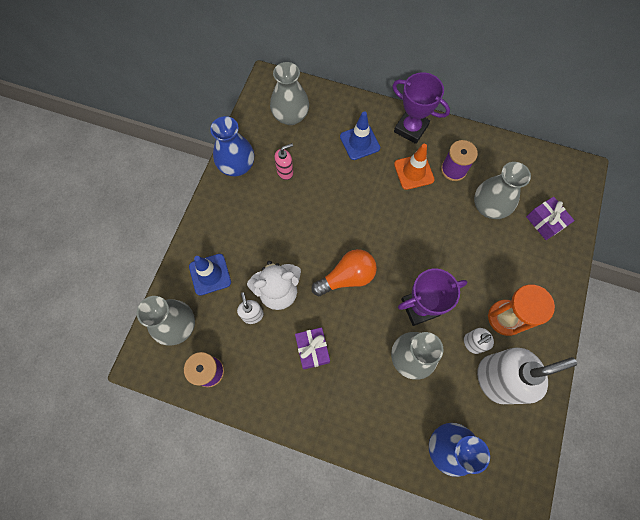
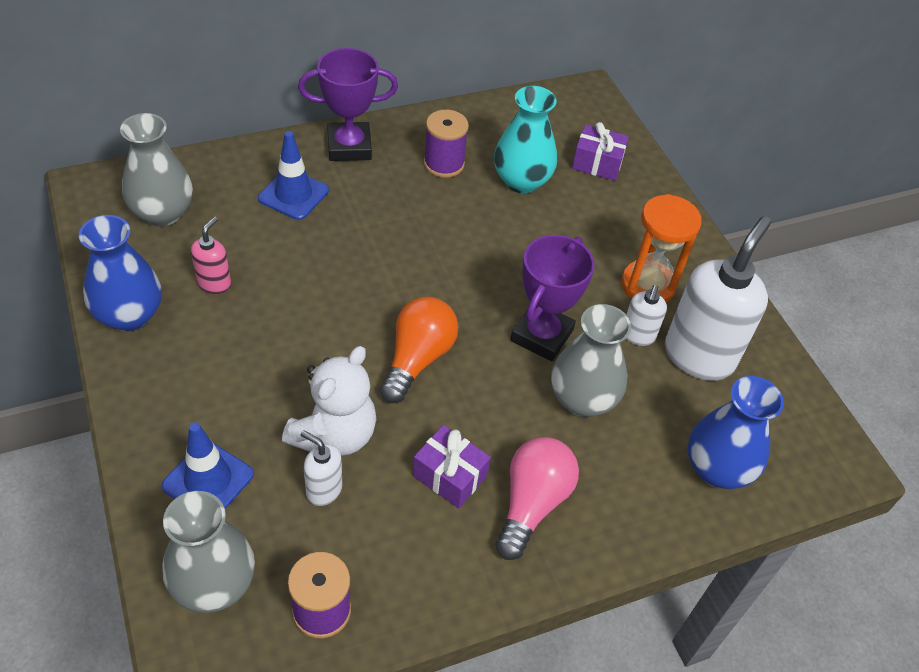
camera: 45 degrees left, 20 degrees down
(338, 392) = (532, 503): none -> pink light bulb
(413, 172) = (396, 191): orange traffic cone -> none
(489, 207) = (521, 181): grey vase -> turquoise vase

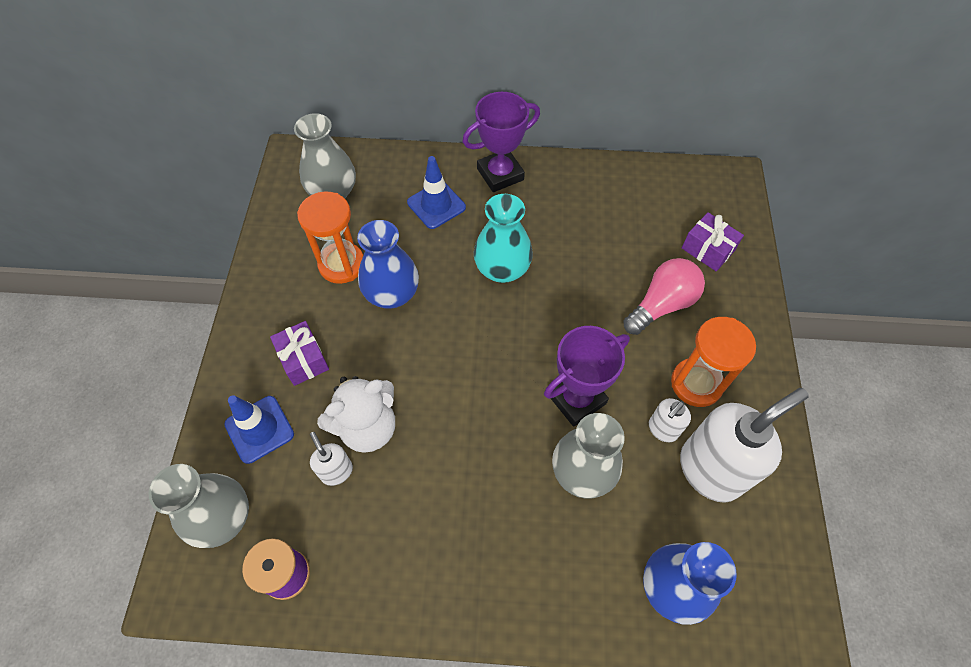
camera: 30 degrees right, 10 degrees up
(129, 315) = (270, 271): blue vase -> blue vase (392, 294)
(214, 283) = (341, 264): pink soap dispenser -> orange hourglass
(349, 147) = (500, 174): purple trophy -> purple trophy turned 45 degrees counterclockwise
(417, 358) = (463, 383): orange light bulb -> none
(444, 164) = (570, 212): purple spool -> none
(449, 476) = (438, 498): purple gift -> purple gift (303, 359)
(521, 181) = (630, 247): turquoise vase -> turquoise vase (502, 269)
(532, 503) = (492, 551): pink light bulb -> pink light bulb (662, 304)

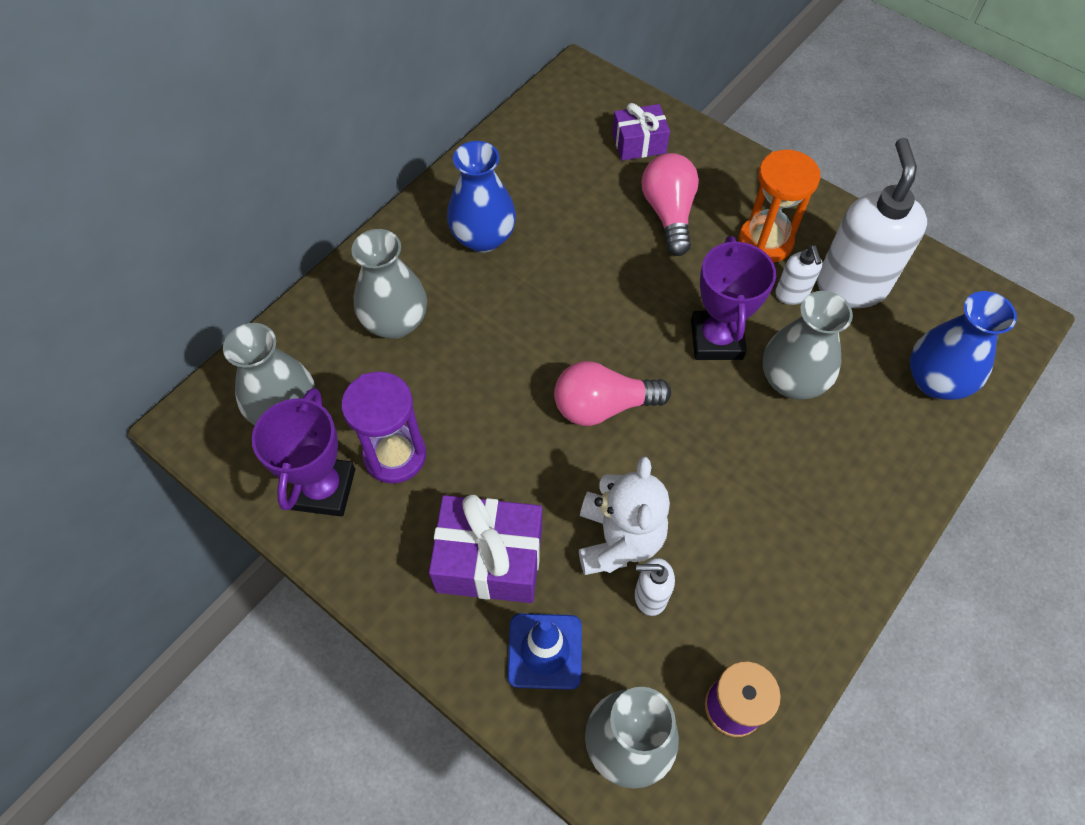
camera: 55 degrees left, 0 degrees up
(303, 359) = (489, 560): purple gift -> purple gift, size x1.61
(341, 264) = (395, 455): orange hourglass -> purple hourglass
(392, 294) = (475, 427): blue vase -> blue vase (483, 237)
(436, 205) = (395, 322): blue traffic cone -> grey vase
(463, 357) = (602, 406): none -> pink light bulb
(500, 174) = (408, 243): purple trophy -> purple trophy (324, 489)
(502, 269) = (527, 312): turquoise vase -> none

